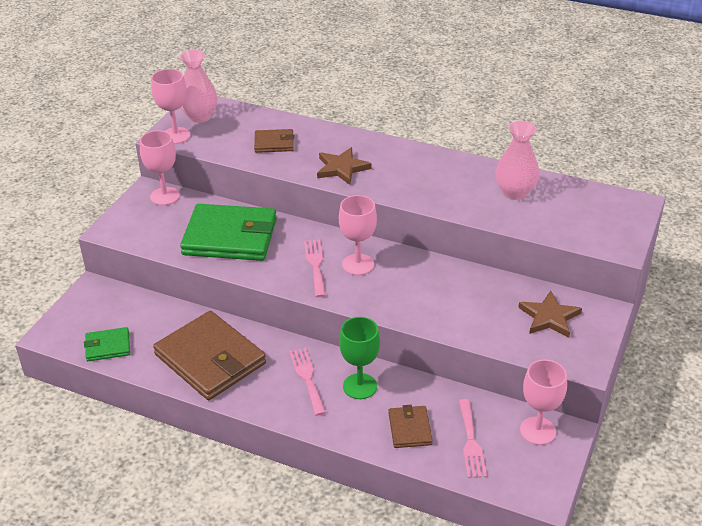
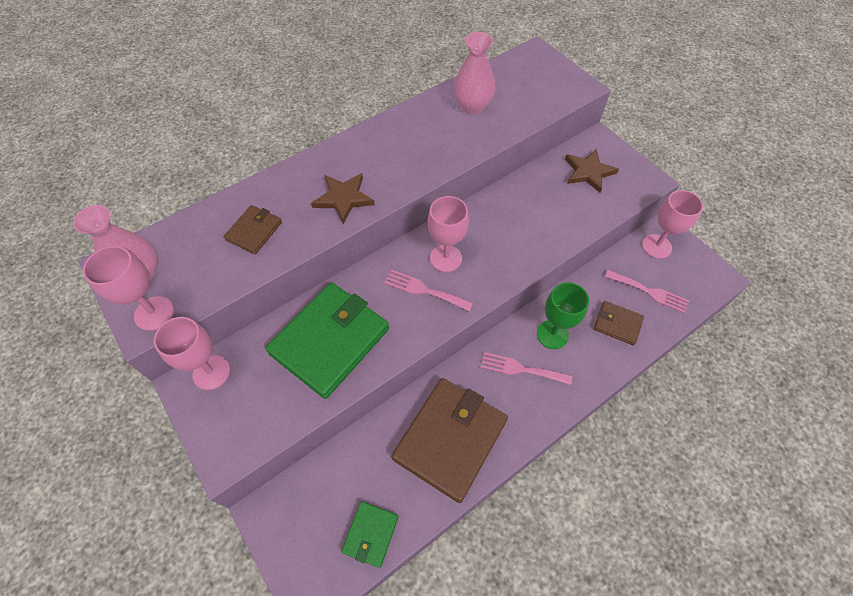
camera: 60 degrees left, 20 degrees up
(210, 359) = (450, 439): brown wallet -> brown wallet turned 45 degrees counterclockwise

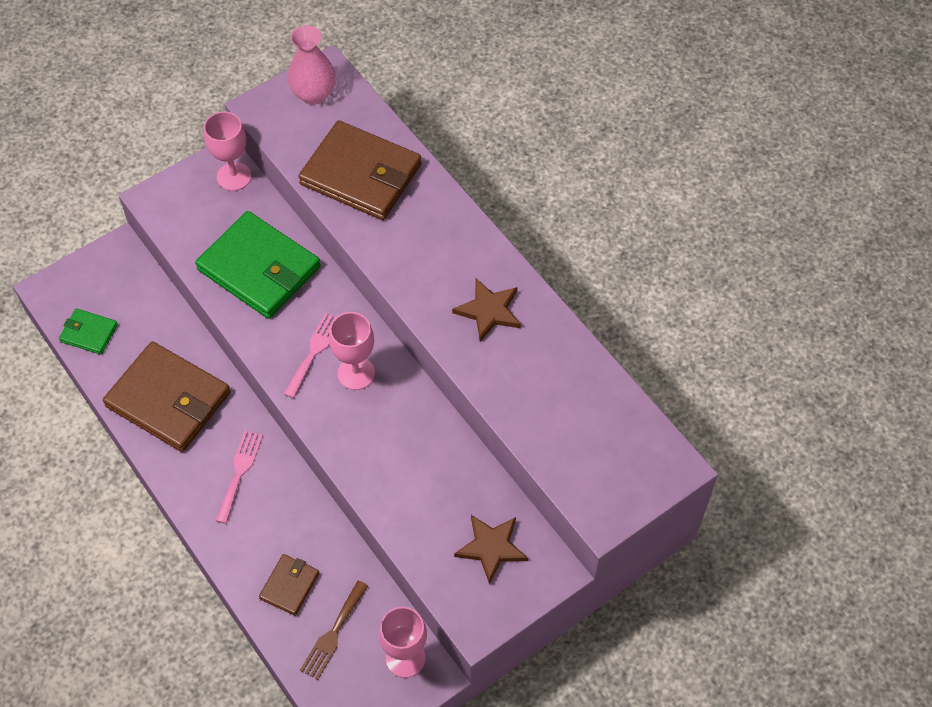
camera: 90 degrees right, 0 degrees up
(154, 313) = (270, 112): pink goblet -> none
(254, 231) = (361, 174): brown wallet -> brown wallet, size x2.07
(343, 198) = (403, 249): brown star -> brown star (489, 311)
(472, 106) = (556, 380): pink vase -> none
(552, 334) = (280, 510): green goblet -> none
(649, 292) = (333, 634): pink fork -> brown fork

